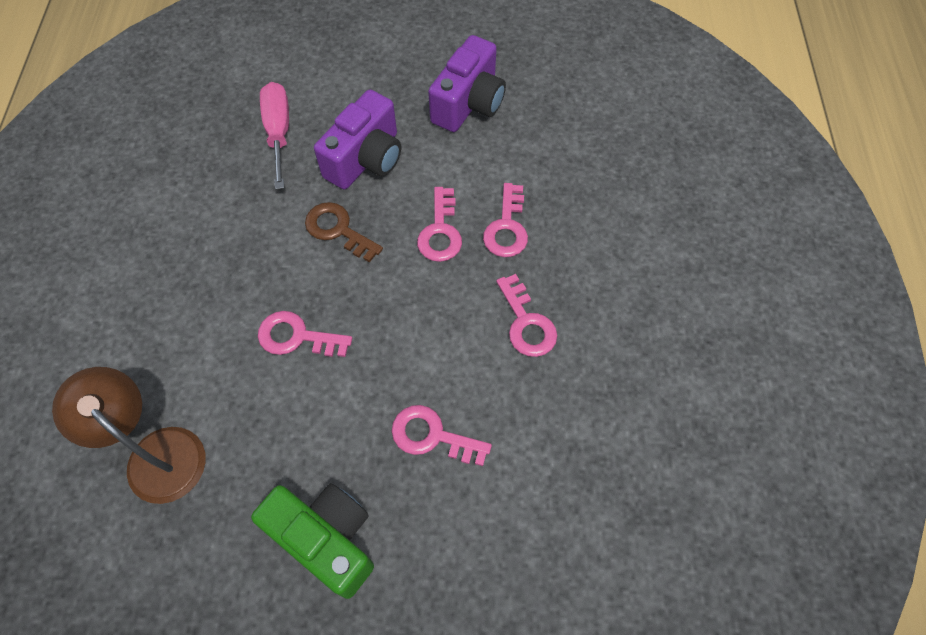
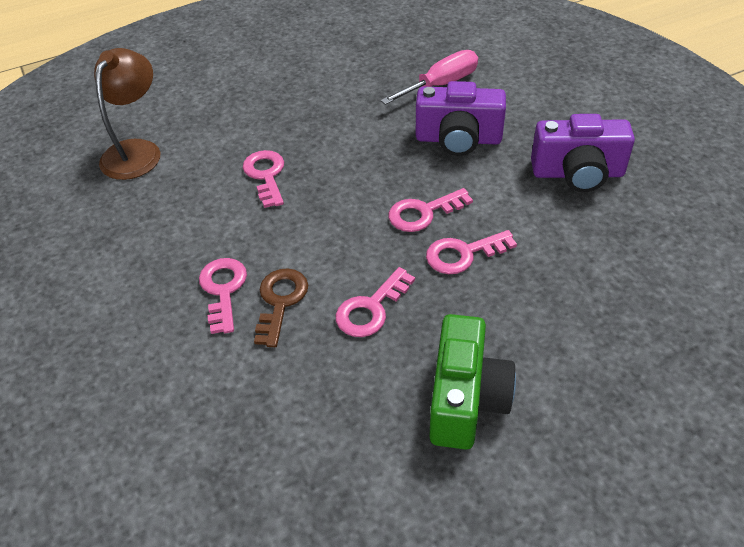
camera: 65 degrees right, 15 degrees down
(326, 539) = (107, 264): green camera -> green camera (465, 399)
(338, 230) = (377, 154): brown key -> brown key (280, 301)

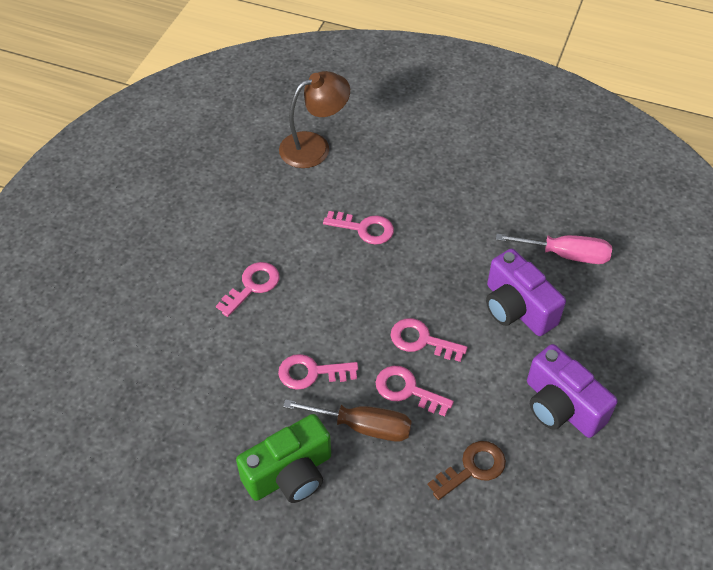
camera: 45 degrees right, 5 degrees up
(266, 175) = (364, 229): pink key -> pink key turned 75 degrees clockwise
(280, 301) = (271, 321): brown key -> brown key (472, 468)
(469, 308) = (363, 426): none -> brown screwdriver

